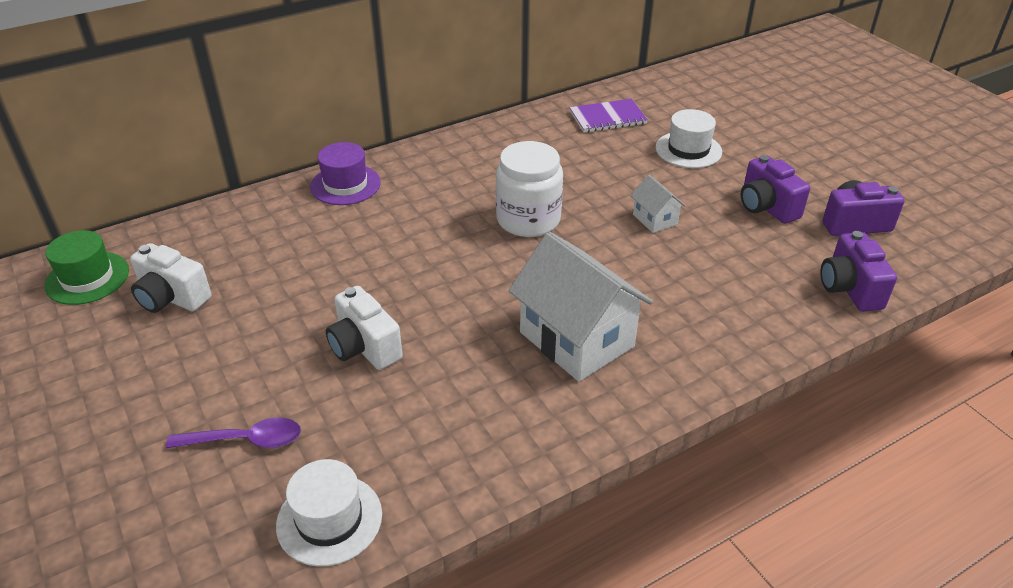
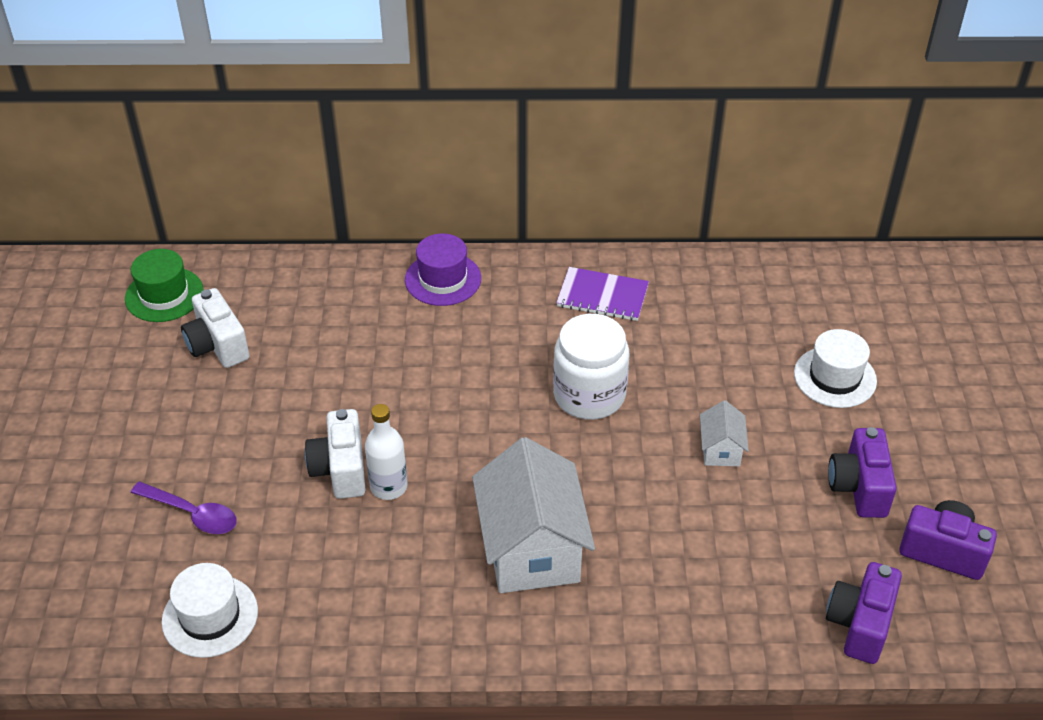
camera: 30 degrees right, 5 degrees up
(418, 343) = (388, 486): none -> white bottle
(607, 118) = (778, 298): purple notebook -> purple notebook (602, 296)

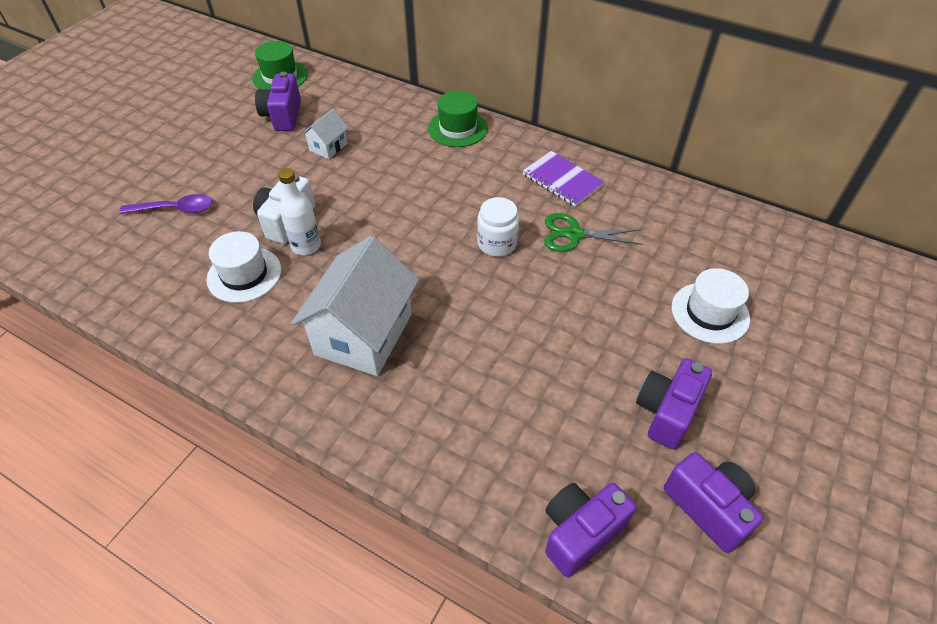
camera: 30 degrees right, 5 degrees up
(192, 514) = (175, 209): purple spoon -> purple spoon turned 60 degrees counterclockwise
(210, 616) = (124, 278): white hat -> white hat (244, 274)
(217, 345) = (283, 116): white camera -> purple camera
(443, 279) = (458, 128): purple hat -> green hat
(589, 395) = (497, 243): white jar -> white jar, size x0.65
(658, 352) = (574, 234): none -> green scissors
(720, 450) = (568, 327): white house -> white house (328, 147)

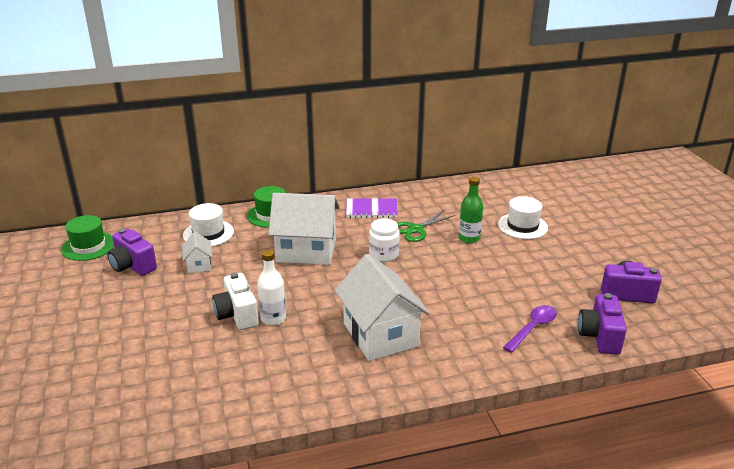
camera: 45 degrees left, 20 degrees down
(175, 209) = (139, 355): purple spoon -> purple spoon (533, 328)
(244, 274) = (257, 355): white hat -> white hat (208, 233)
(432, 190) = (306, 251): none -> white house
(617, 285) = (469, 238): none -> green bottle
(666, 412) = (563, 272): purple camera -> none

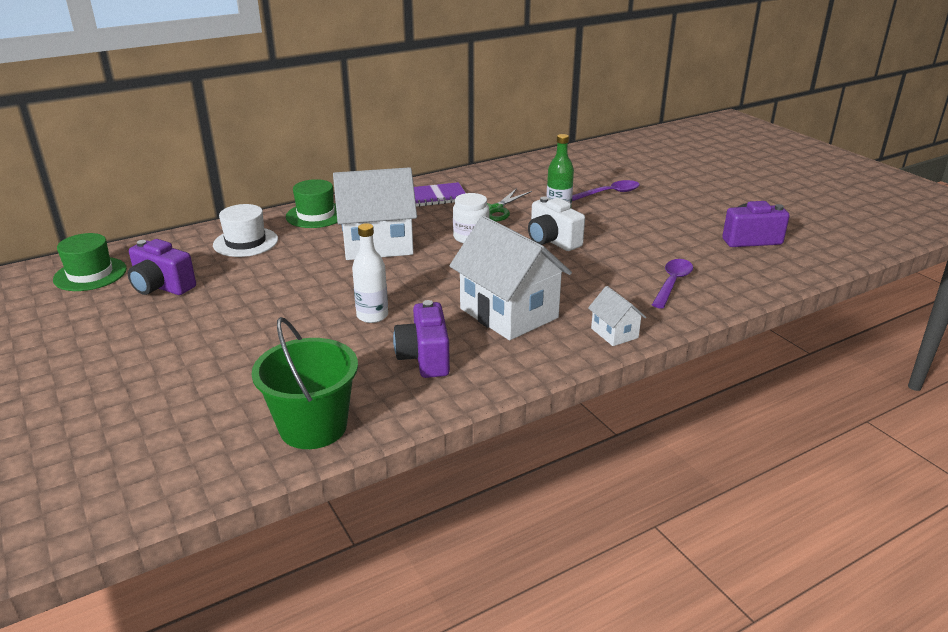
camera: 15 degrees left, 0 degrees up
(187, 412) = (313, 427): none -> green bucket
(199, 265) = (249, 275): white house -> white house (614, 333)
(237, 315) = (325, 318): white camera -> white camera (552, 241)
(522, 226) = (609, 193): white hat -> purple spoon
(599, 336) = (745, 281): purple camera -> purple camera (425, 358)

